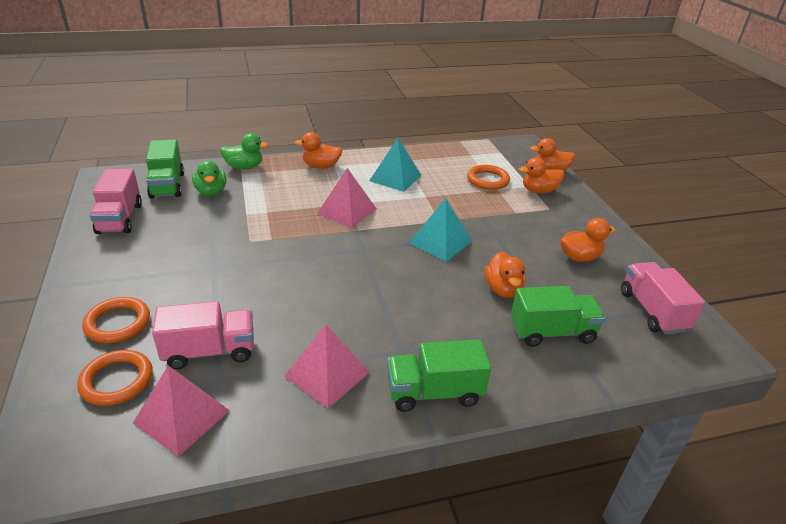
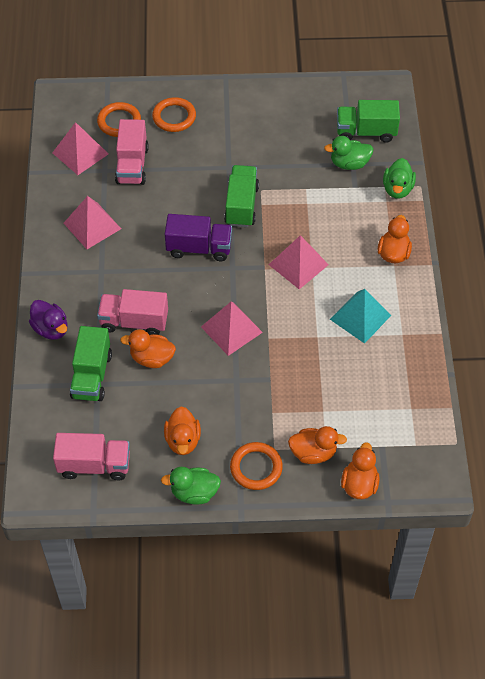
camera: 105 degrees right, 20 degrees up
(120, 219) = (311, 105): pink truck -> pink truck (134, 322)
(342, 274) = (199, 248): none -> purple truck
(434, 392) = (57, 282): green truck -> green truck (241, 205)
(440, 242) = (231, 329): turquoise pyramid -> pink pyramid
(488, 180) = (344, 407): orange ring -> orange ring (256, 468)
(510, 383) = (51, 329): none -> purple duck
(539, 191) = (313, 453): orange duck -> orange duck turned 90 degrees clockwise
(624, 244) = (194, 493): none -> green duck

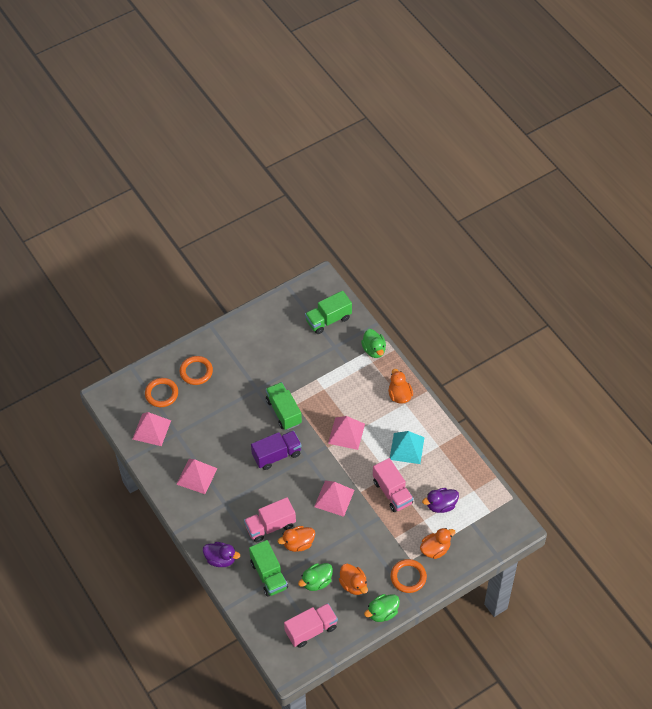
camera: 30 degrees left, 0 degrees up
(132, 165) = (193, 420): pink truck -> pink truck (392, 492)
(349, 163) = (332, 347): green duck -> green duck (316, 582)
(357, 405) = (441, 505): none -> purple duck
(359, 484) = (474, 553): orange duck -> none

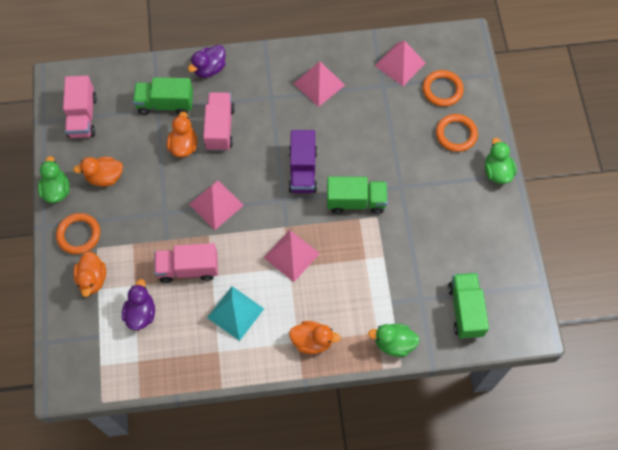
camera: 115 degrees right, 10 degrees up
(316, 582) = (130, 144): green duck -> green duck (497, 171)

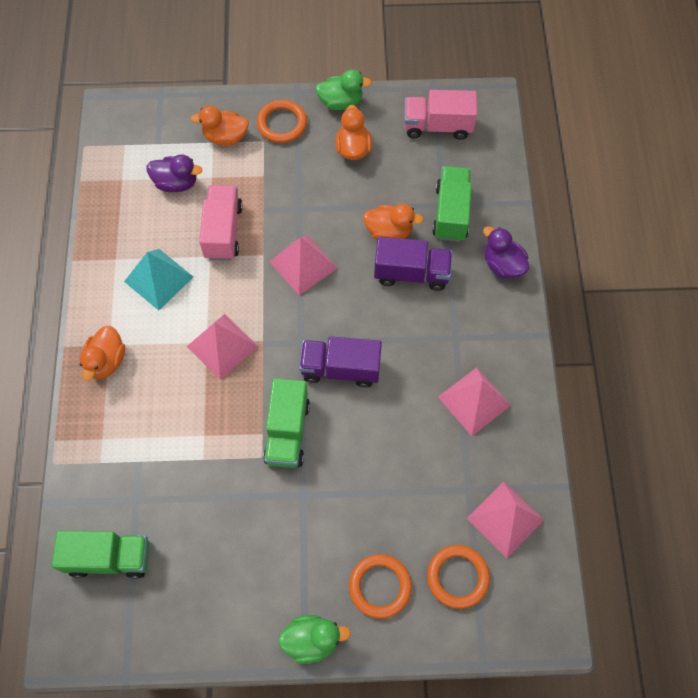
camera: 95 degrees right, 0 degrees up
(220, 128) = (411, 273): pink truck -> purple truck
(394, 343) = (83, 458): green duck -> none

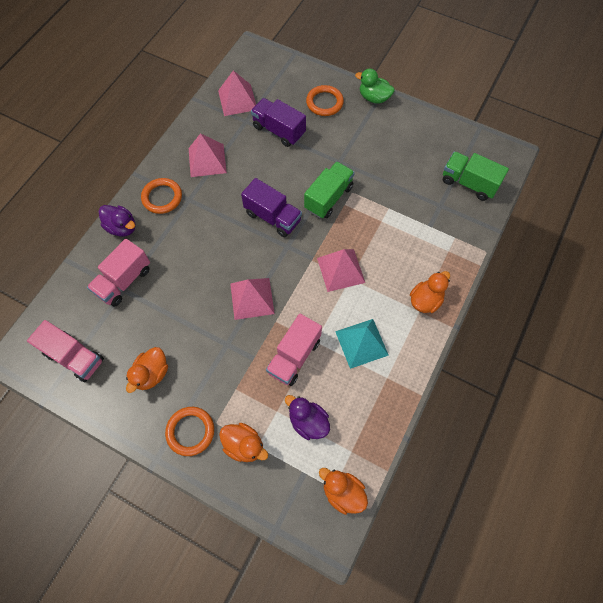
camera: 150 degrees left, 0 degrees up
(341, 102) = (129, 425): green duck -> none
(389, 231) = (176, 290): orange duck -> orange duck (342, 492)
(411, 273) = (184, 253): purple truck -> purple truck (278, 130)
(451, 213) = (124, 281): green truck -> pink truck
(457, 577) = (281, 88): orange ring -> orange ring (162, 197)
(502, 265) = (122, 227): purple duck -> purple duck turned 45 degrees counterclockwise

